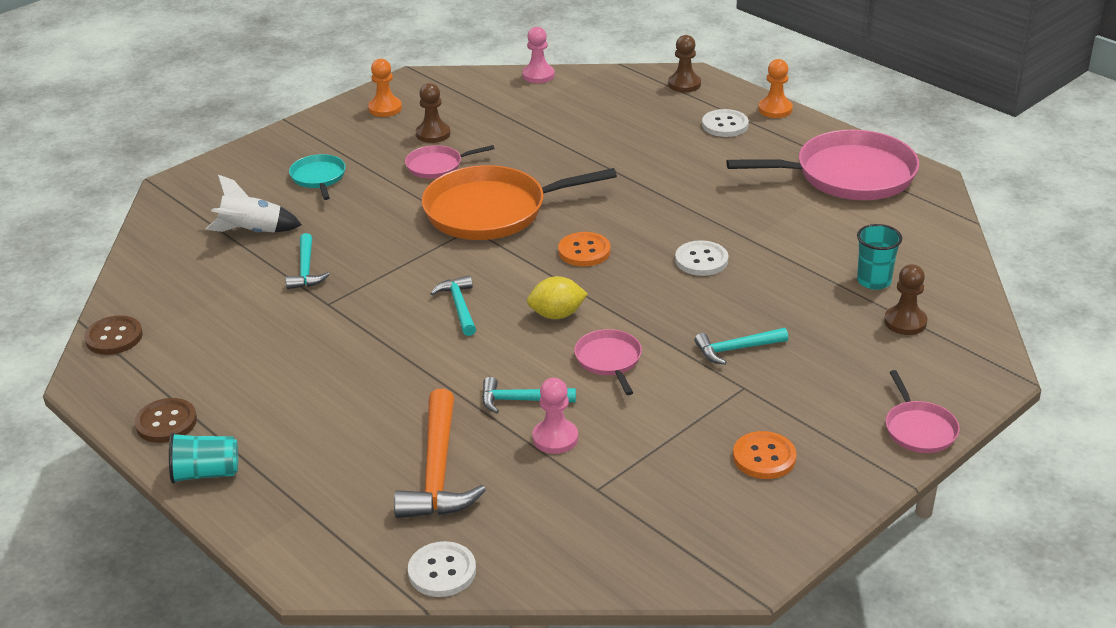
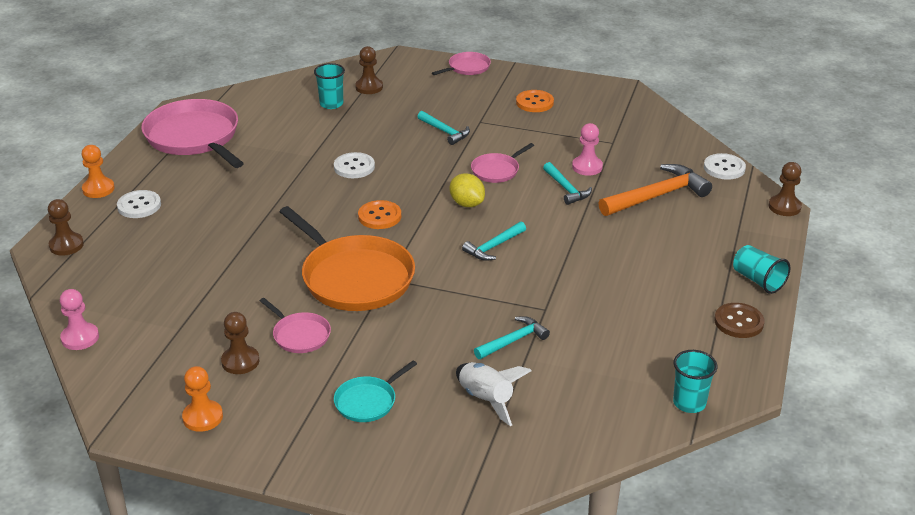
camera: 120 degrees left, 0 degrees up
(114, 337) = (689, 403): brown button -> turquoise cup
(304, 582) = (784, 207): none -> brown pawn

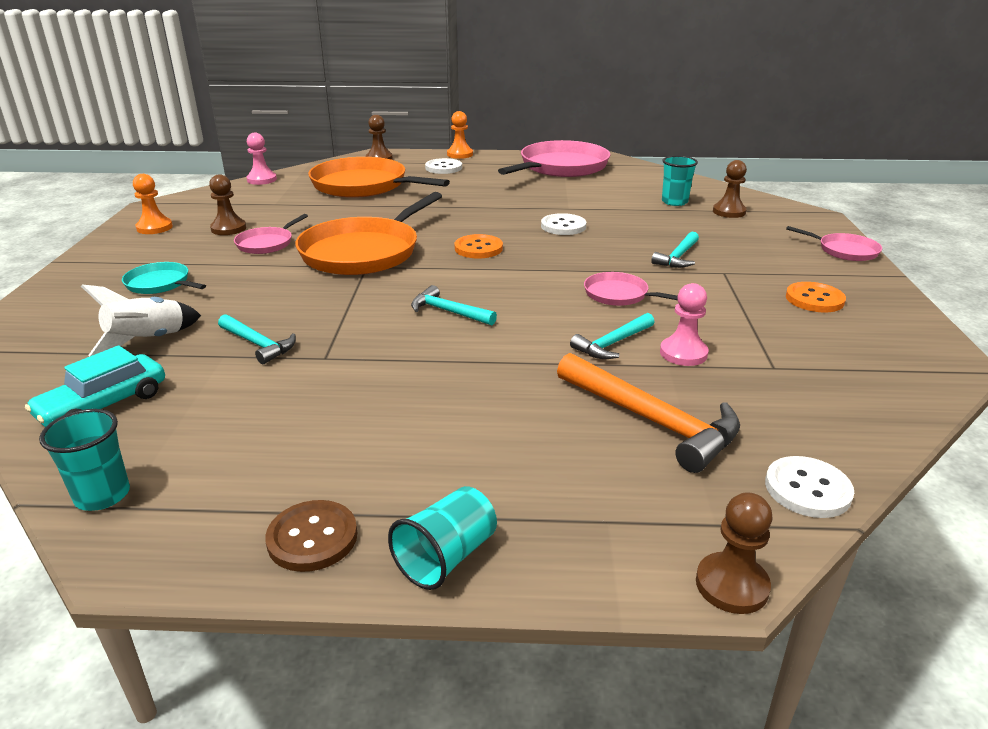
camera: 75 degrees right, 5 degrees down
(161, 264) = (364, 186): none -> orange pan
(467, 204) = (531, 286): yellow lemon -> none
(582, 414) = (103, 405): none -> turquoise car

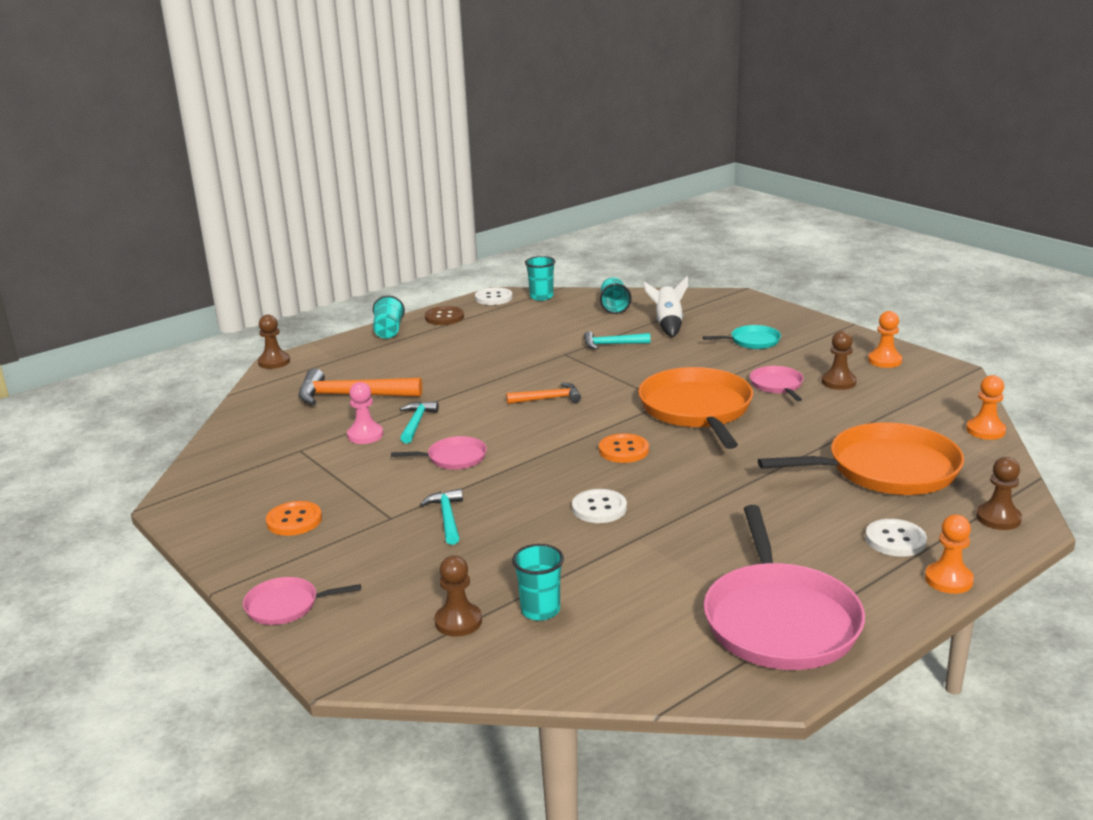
camera: 140 degrees right, 5 degrees down
(103, 405) = (614, 306): turquoise car -> turquoise cup
(262, 180) = (985, 430): pink pawn -> orange pawn
(448, 312) = (548, 399): turquoise hammer -> orange hammer
(807, 489) = (254, 399): white button -> white button (493, 298)

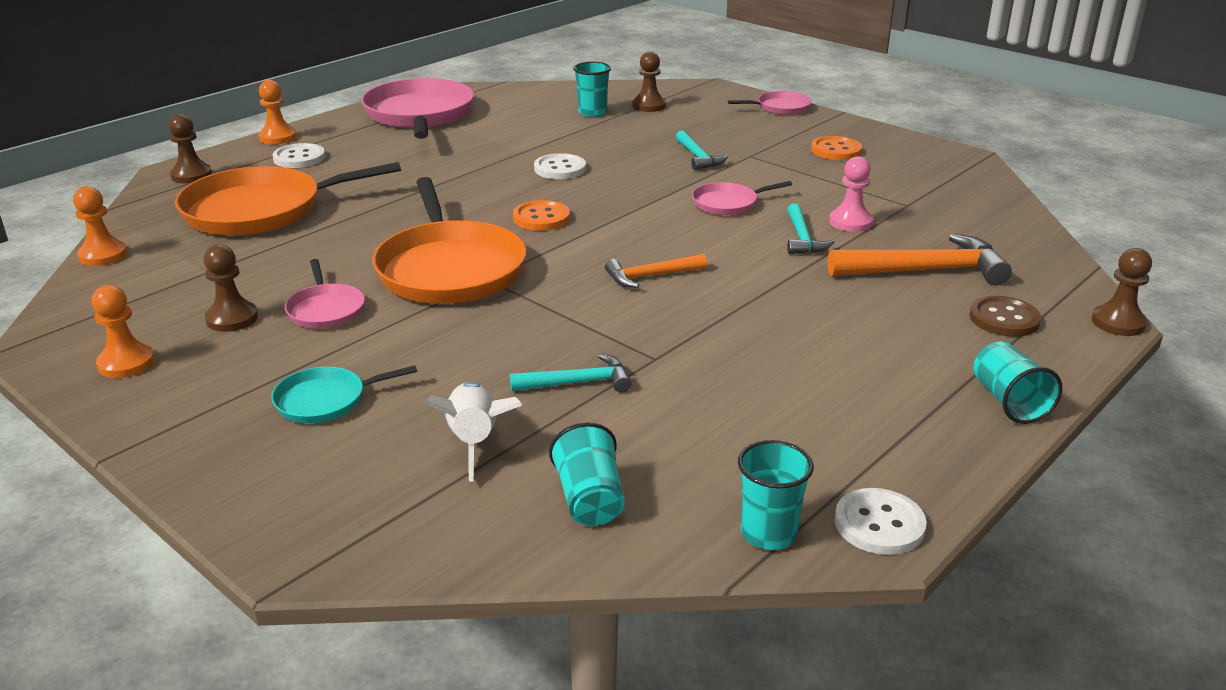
camera: 170 degrees right, 5 degrees up
(444, 317) = (936, 447): brown button -> brown button (1004, 319)

